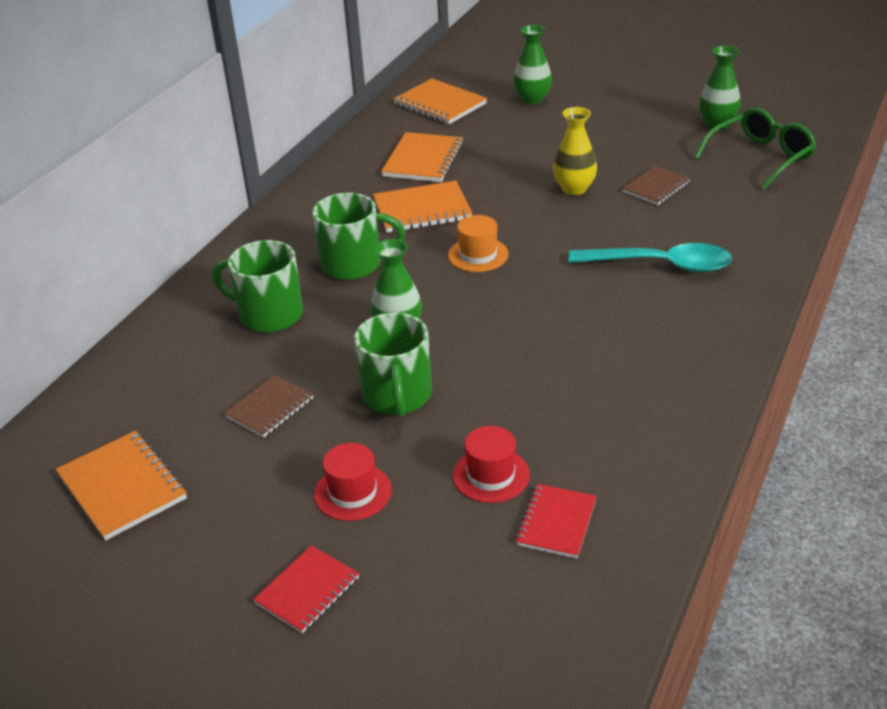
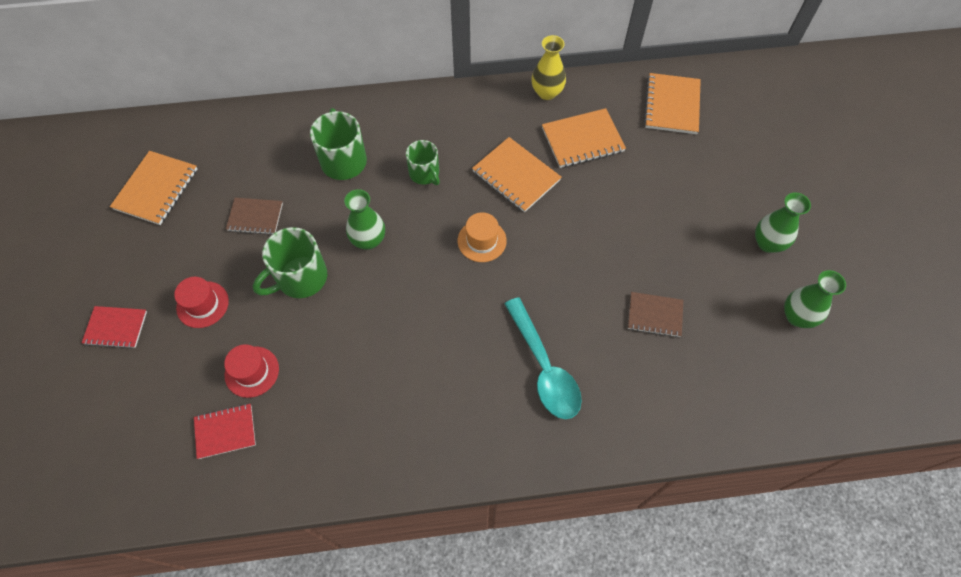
camera: 55 degrees right, 25 degrees up
(353, 264) = (425, 174): green mug -> green mug, size x0.65
(532, 99) = (729, 161): green vase -> green vase (767, 243)
(574, 188) = (612, 258): yellow vase -> yellow vase (547, 92)
(760, 157) = (762, 375): green glasses -> none

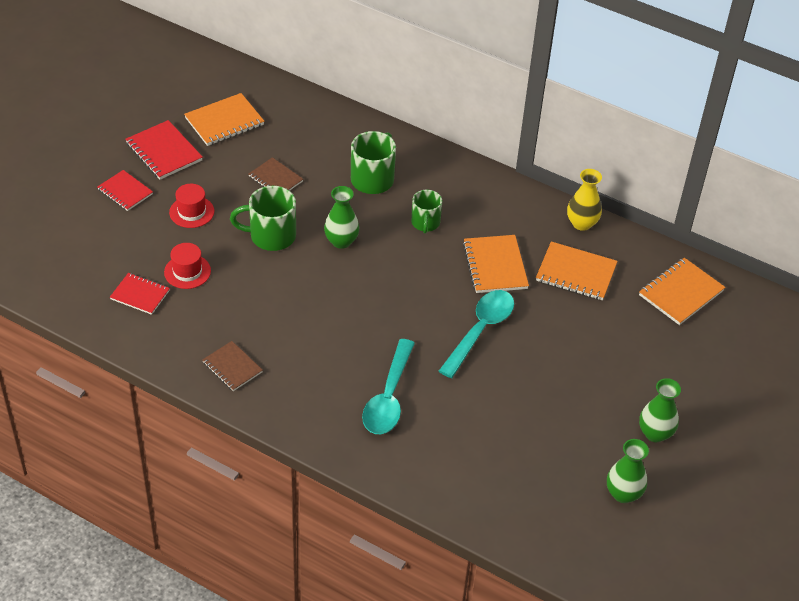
camera: 35 degrees right, 15 degrees down
(121, 259) = (164, 152): none -> red notebook
(482, 241) = (424, 292): orange hat -> none
(558, 245) = (480, 330): none -> turquoise spoon
(654, 315) = (507, 420): brown notebook -> brown notebook (232, 367)

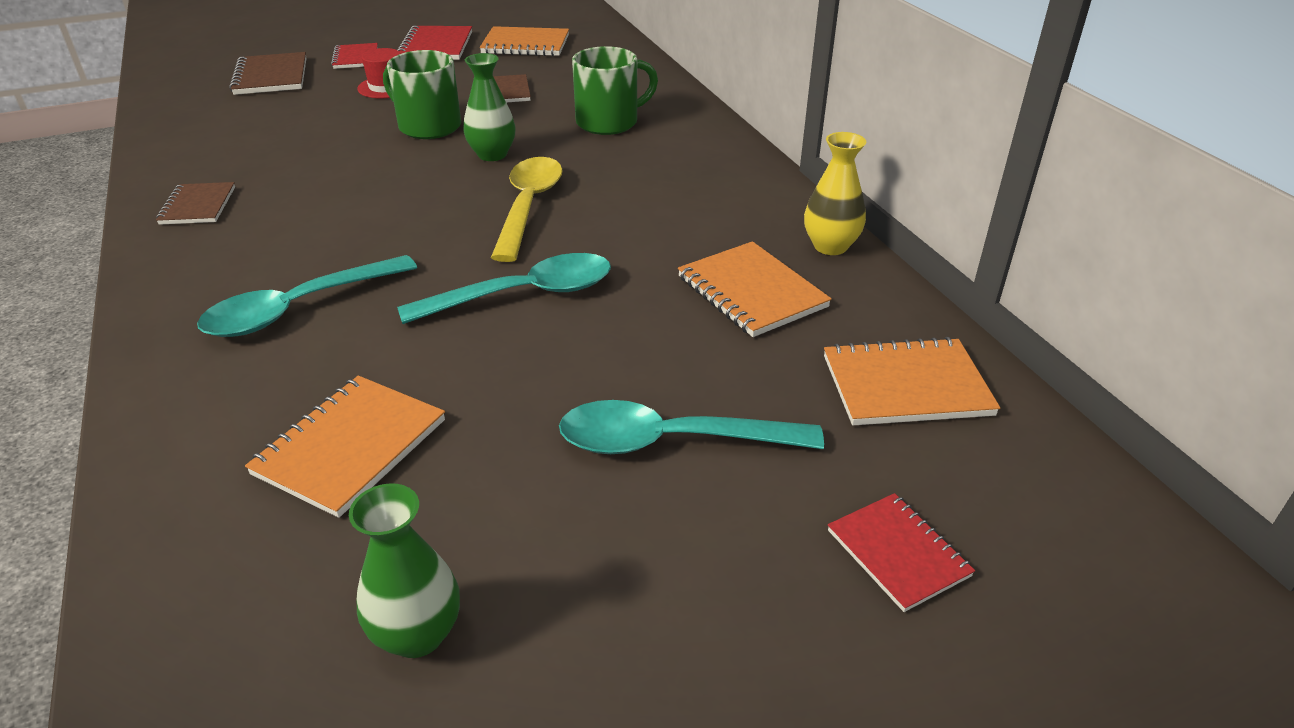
camera: 40 degrees right, 10 degrees down
(95, 240) = (271, 77): none -> brown notebook
(140, 295) = (231, 122): red notebook -> red notebook (898, 553)
(187, 271) = (303, 122): red hat -> none
(411, 271) = (528, 206): none -> yellow spoon
(425, 223) = (613, 173): green mug -> none
(495, 266) = (643, 241): orange notebook -> orange notebook (350, 447)
(623, 371) = (670, 441): none -> turquoise spoon
(655, 433) = (609, 566): green vase -> none

